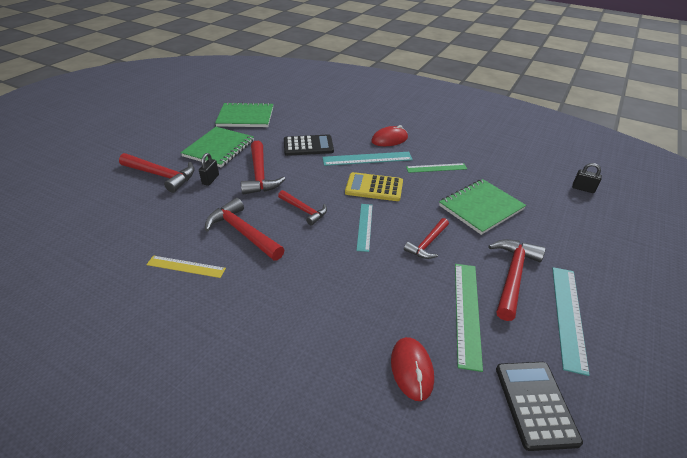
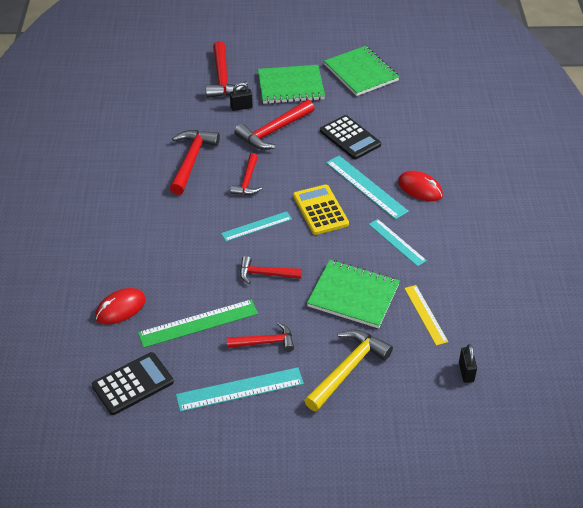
camera: 60 degrees right, 5 degrees up
(186, 266) = (133, 152): yellow ruler -> yellow ruler (425, 314)
(436, 168) = (397, 242): green ruler -> turquoise ruler
(512, 276) = (265, 342): red hammer -> red hammer, size x0.64
(563, 241) = (347, 369): none -> yellow hammer

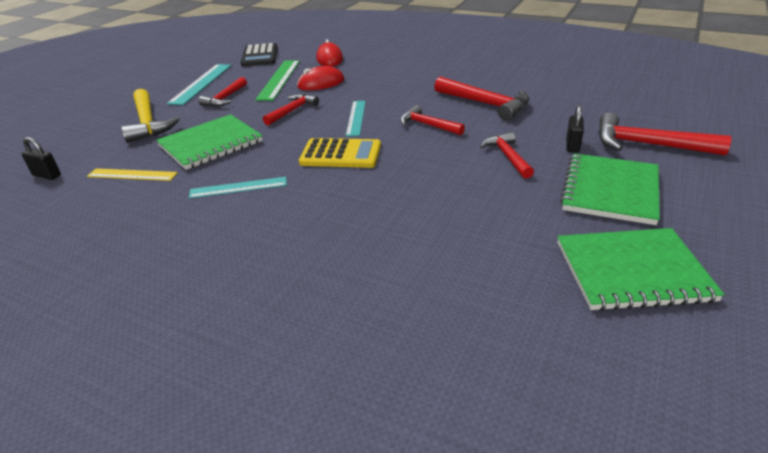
camera: 120 degrees right, 10 degrees down
(274, 131) = (507, 156): red hammer -> red hammer, size x0.64
(350, 138) = (454, 208): black calculator -> none
(366, 187) = (347, 193): turquoise ruler -> none
(420, 188) = (300, 235): red mouse -> red mouse (321, 83)

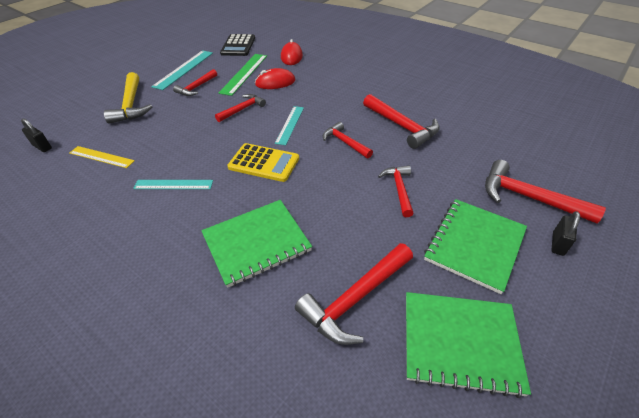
camera: 10 degrees right, 10 degrees up
(211, 144) = (169, 134): green notebook -> green notebook (256, 243)
(502, 254) = (355, 299): none -> red hammer
(572, 145) = (460, 187): black padlock -> black padlock (558, 244)

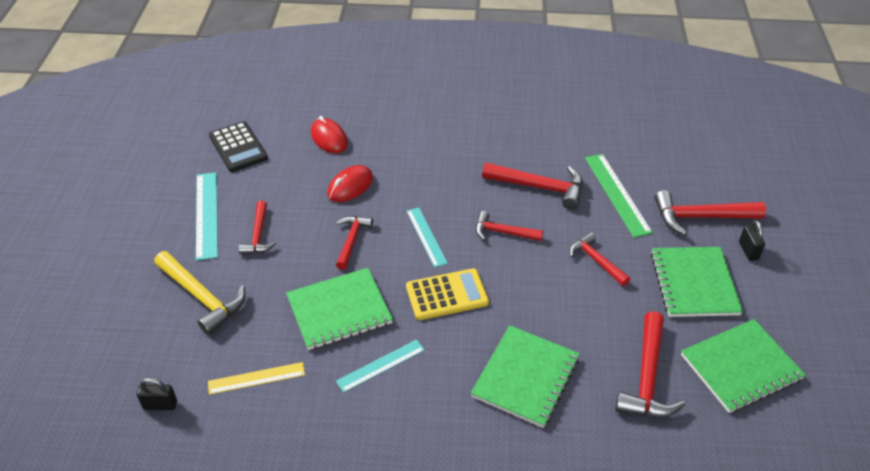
camera: 35 degrees left, 0 degrees up
(189, 142) = (339, 310): none -> green notebook
(244, 73) = (296, 188): green ruler -> green ruler (617, 194)

